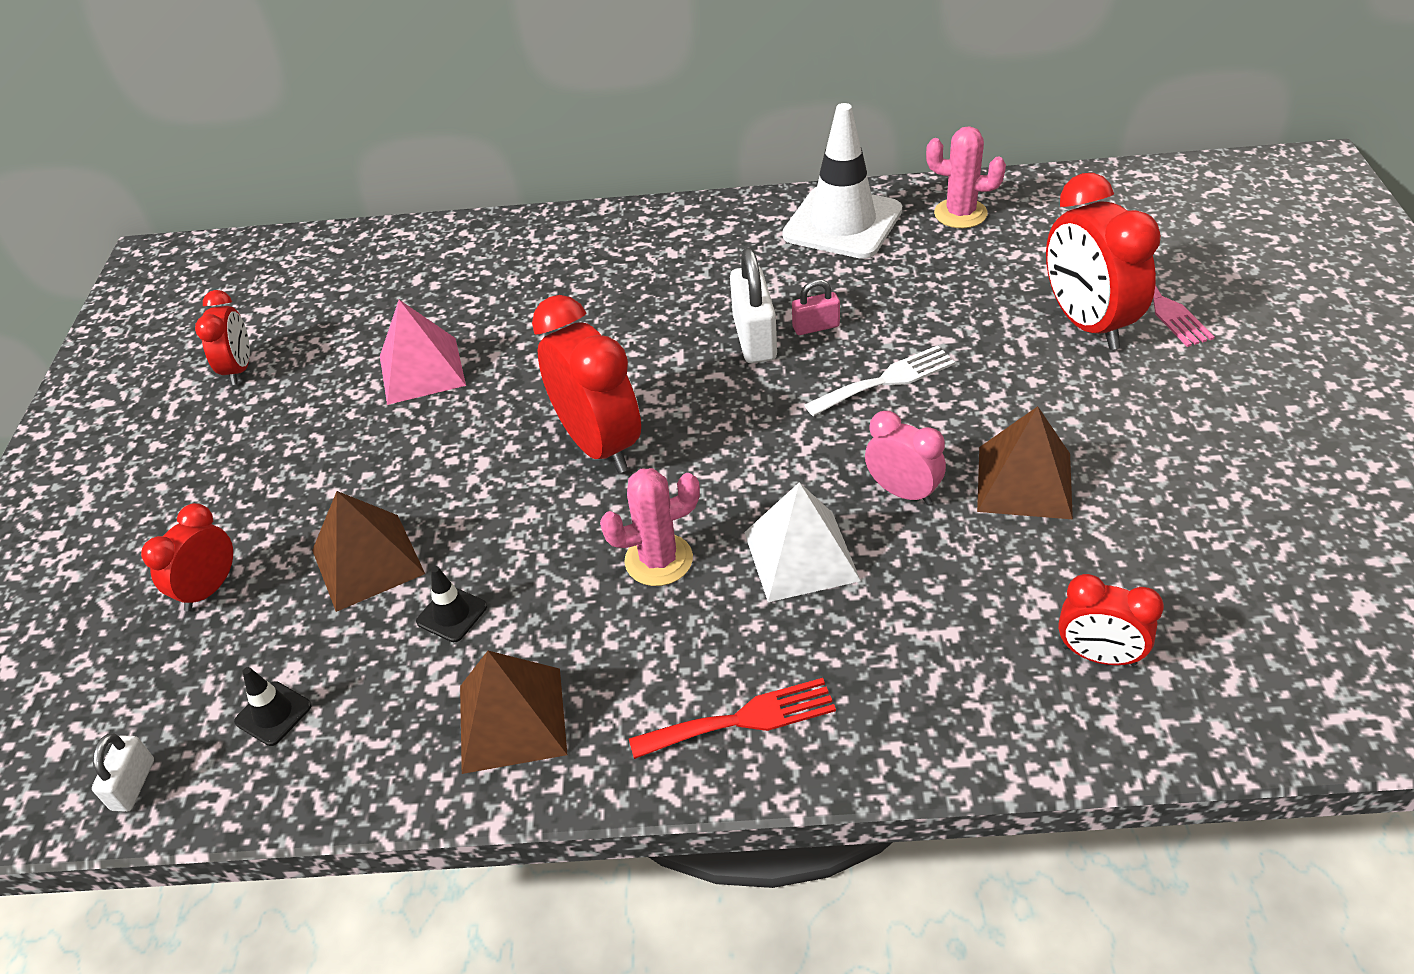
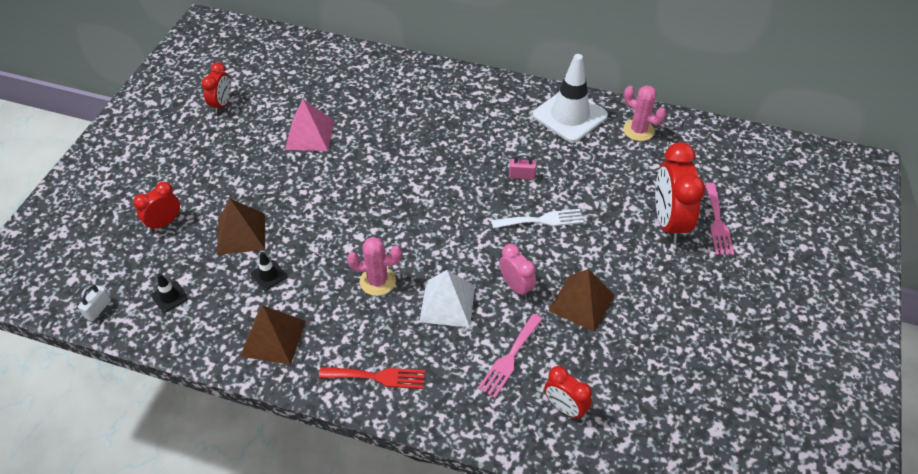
camera: 15 degrees right, 5 degrees up
(599, 445) = (378, 208): red clock -> none
(754, 338) = (486, 172): white padlock -> none
(958, 608) = (509, 358): none -> pink fork

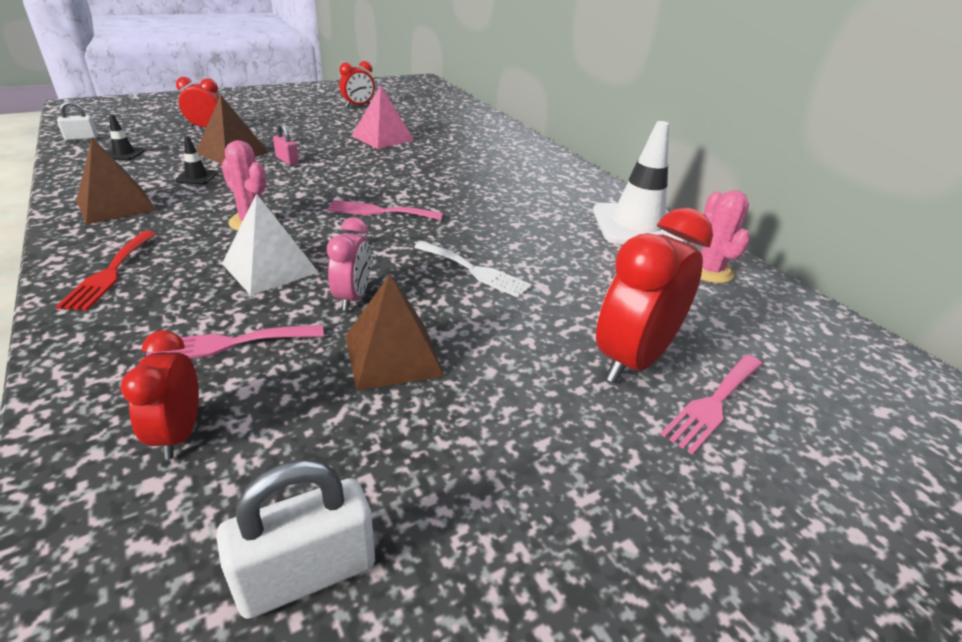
camera: 40 degrees right, 15 degrees down
(377, 377) = (110, 273): red fork -> red fork turned 45 degrees clockwise
(429, 213) = (379, 211): none -> pink fork
(522, 176) = (512, 234): pink padlock -> pink padlock (287, 160)
(680, 405) = (307, 574): none -> white padlock

